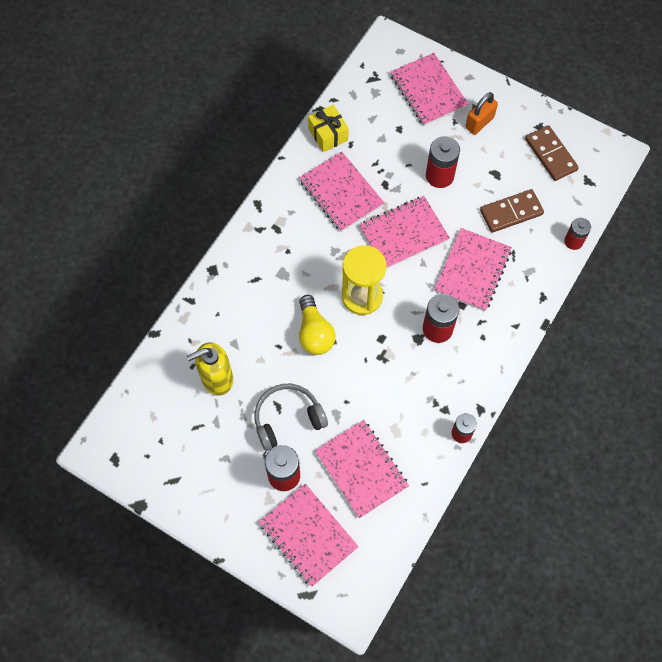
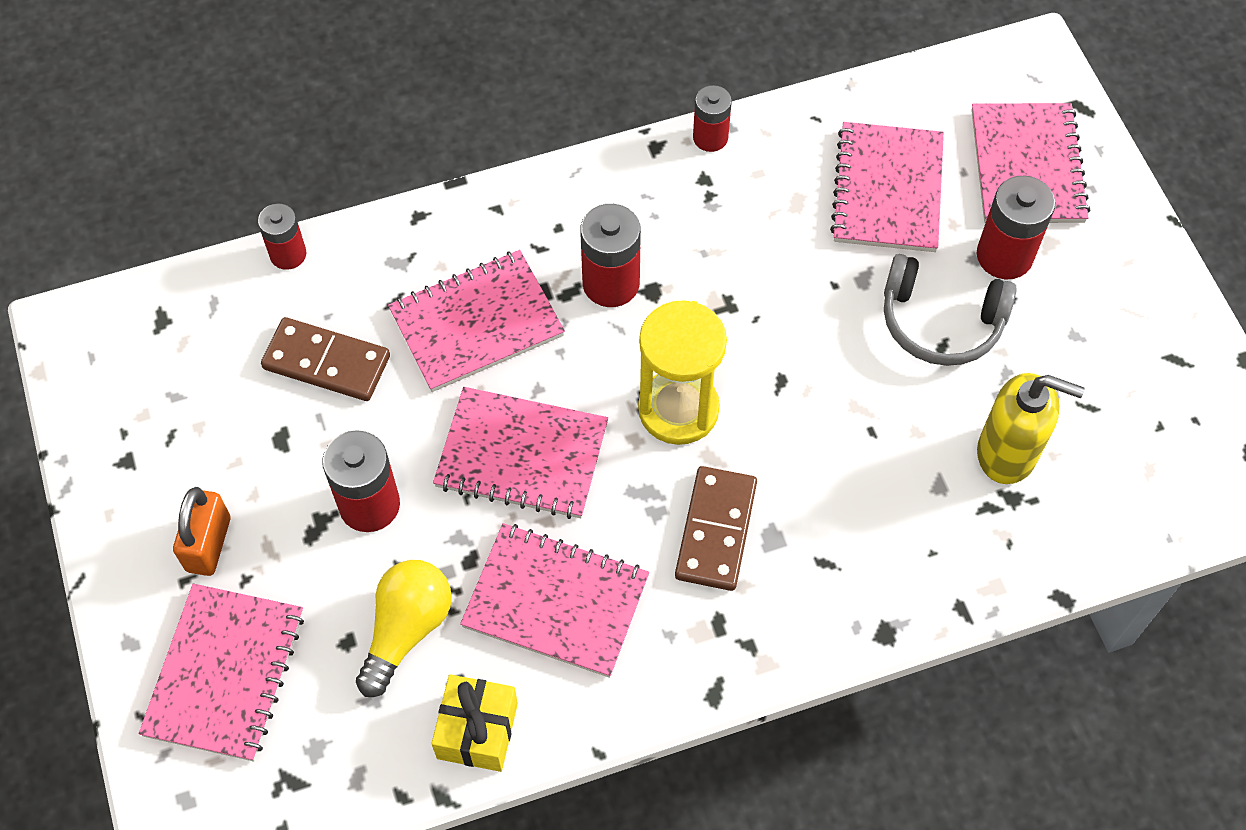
camera: 140 degrees left, 5 degrees down
(314, 333) = (799, 410): yellow light bulb -> yellow light bulb (406, 630)
(341, 193) = (556, 602): pink notebook -> pink notebook turned 75 degrees counterclockwise
(479, 123) = (208, 544): orange padlock -> orange padlock turned 75 degrees counterclockwise
(551, 154) = (165, 402): brown domino -> brown domino (715, 530)

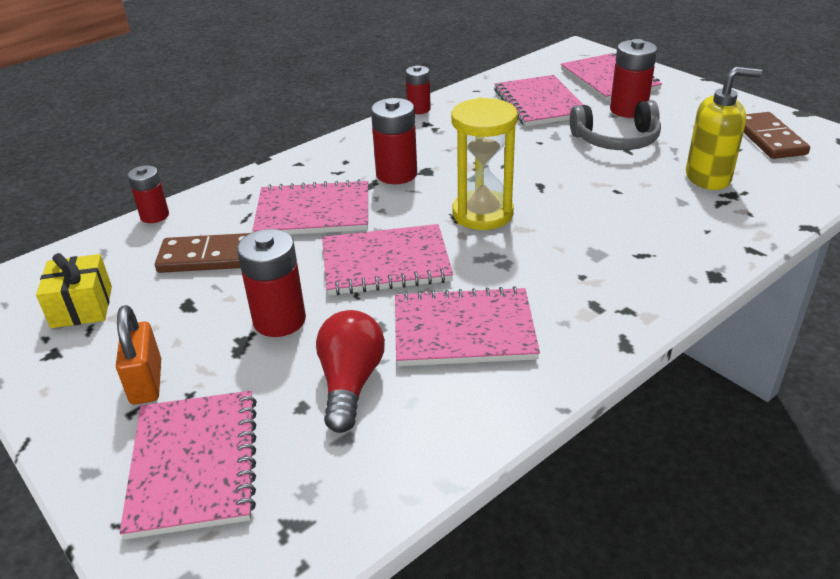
camera: 20 degrees left, 25 degrees down
(406, 630) = (350, 383): yellow light bulb -> red light bulb
(476, 323) = (313, 212): pink notebook -> pink notebook turned 45 degrees clockwise
(477, 731) = (451, 428): yellow gift -> yellow gift (82, 307)
(715, 530) = (554, 260): brown domino -> brown domino (769, 139)

